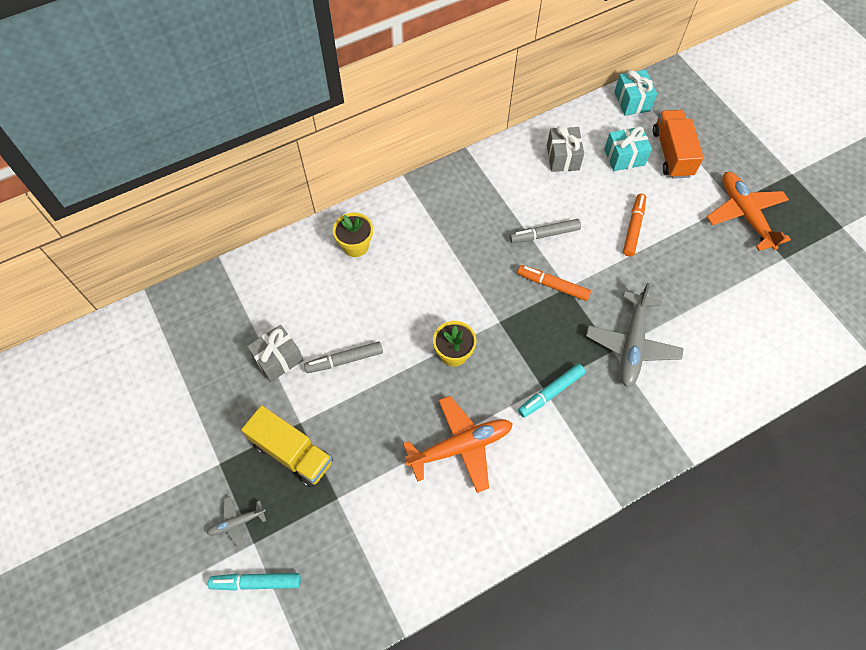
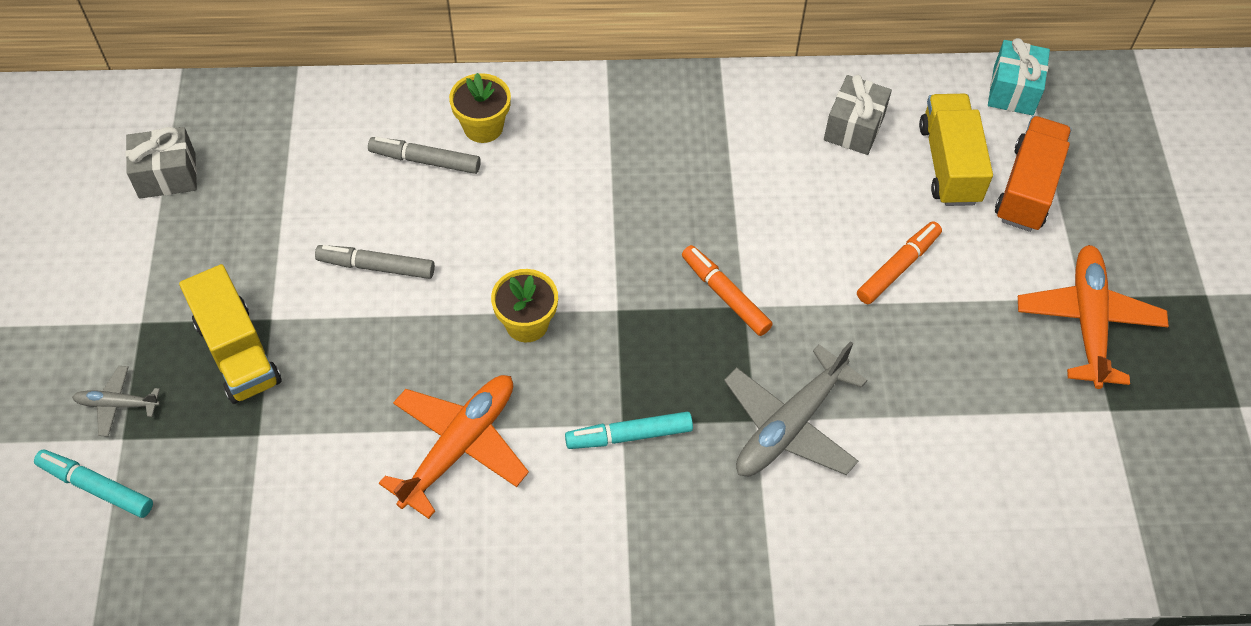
camera: 25 degrees right, 5 degrees down
(278, 359) = (293, 227): grey gift -> grey gift (167, 175)
(460, 446) = (459, 447): orange plane -> orange plane turned 60 degrees counterclockwise
(544, 234) = (757, 221): grey marker -> grey marker (425, 160)
(624, 157) = (949, 164): turquoise gift -> yellow truck

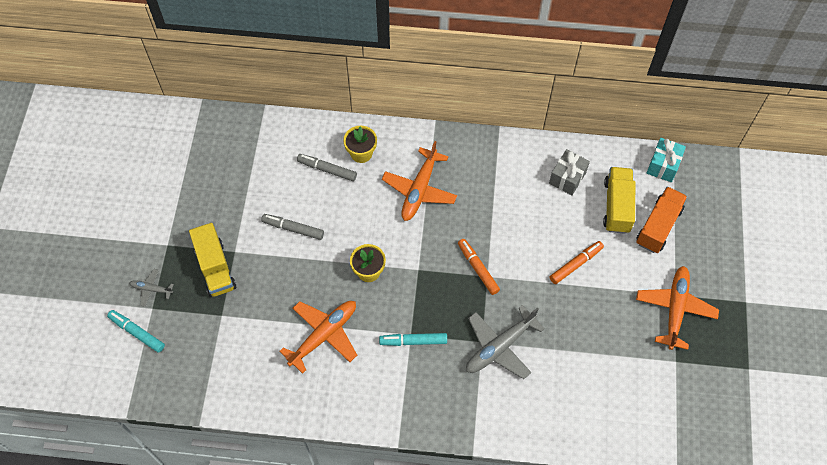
camera: 10 degrees right, 5 degrees up
(167, 175) = (188, 162): grey gift -> none
(597, 175) = (419, 189): none -> orange plane

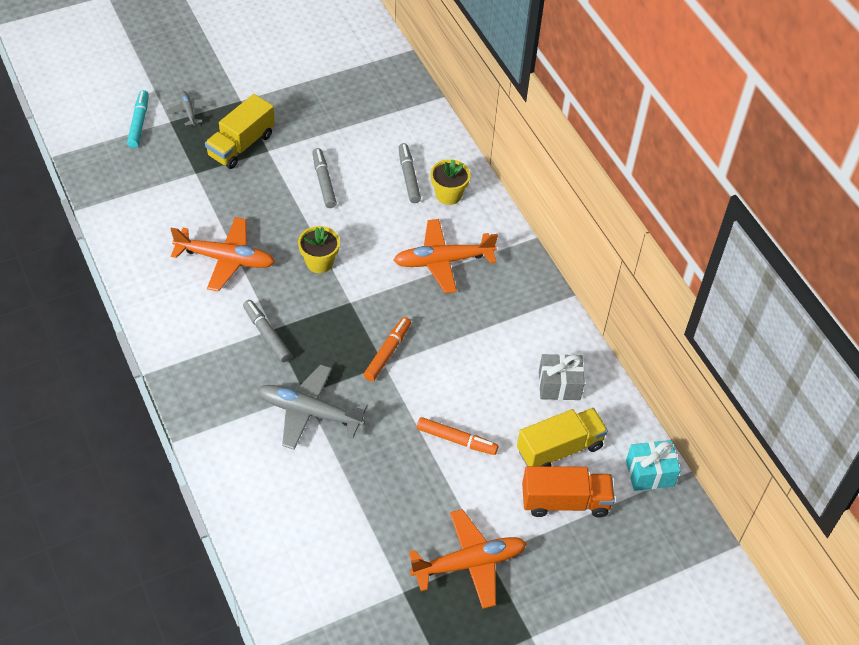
camera: 55 degrees right, 10 degrees down
(413, 341) = (267, 334): turquoise marker -> grey marker

